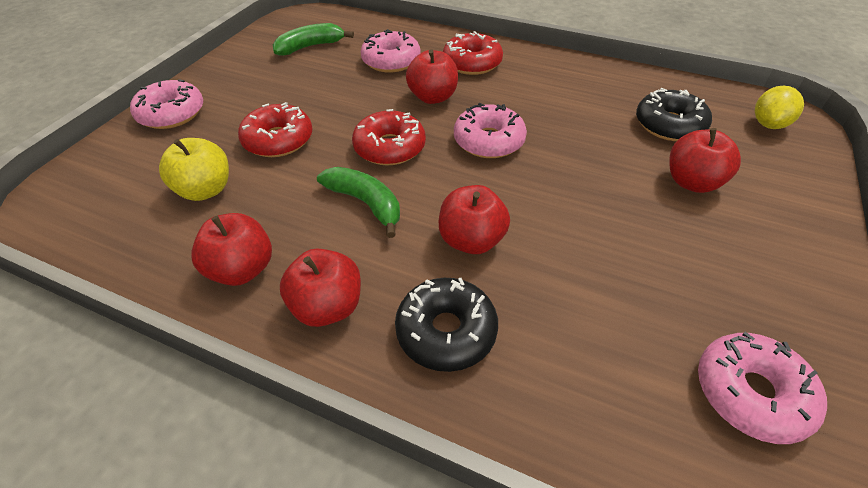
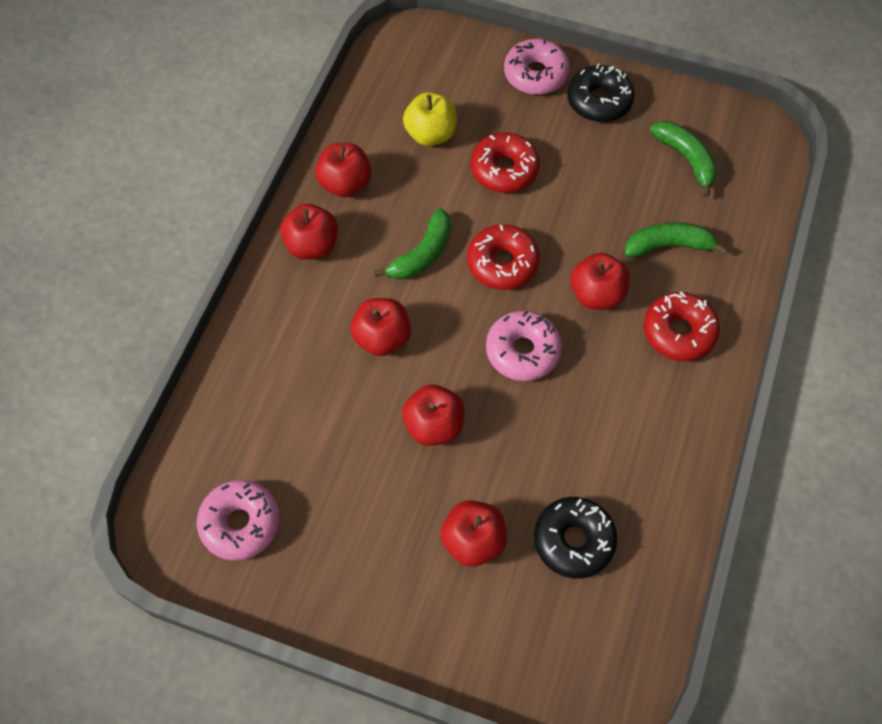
camera: 85 degrees right, 15 degrees up
(391, 61) = (668, 245): pink donut -> green banana
(446, 331) = (291, 324): black donut -> black donut (599, 101)
(576, 203) = (434, 426): none -> red apple
(768, 124) = (590, 660): yellow lemon -> none

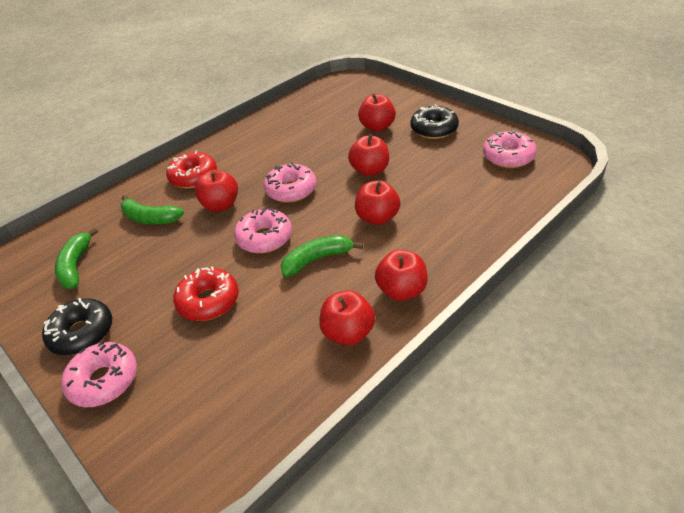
camera: 150 degrees left, 20 degrees down
(430, 134) = (243, 353): yellow apple -> none
(502, 263) = (264, 238): red donut -> pink donut
(573, 540) = (326, 118): black donut -> black donut (434, 129)

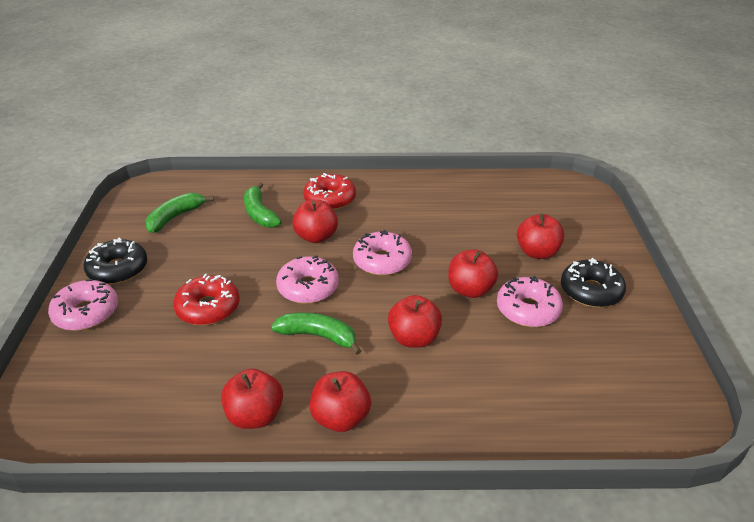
camera: 40 degrees right, 5 degrees down
(508, 157) = (628, 374): pink donut -> pink donut (528, 310)

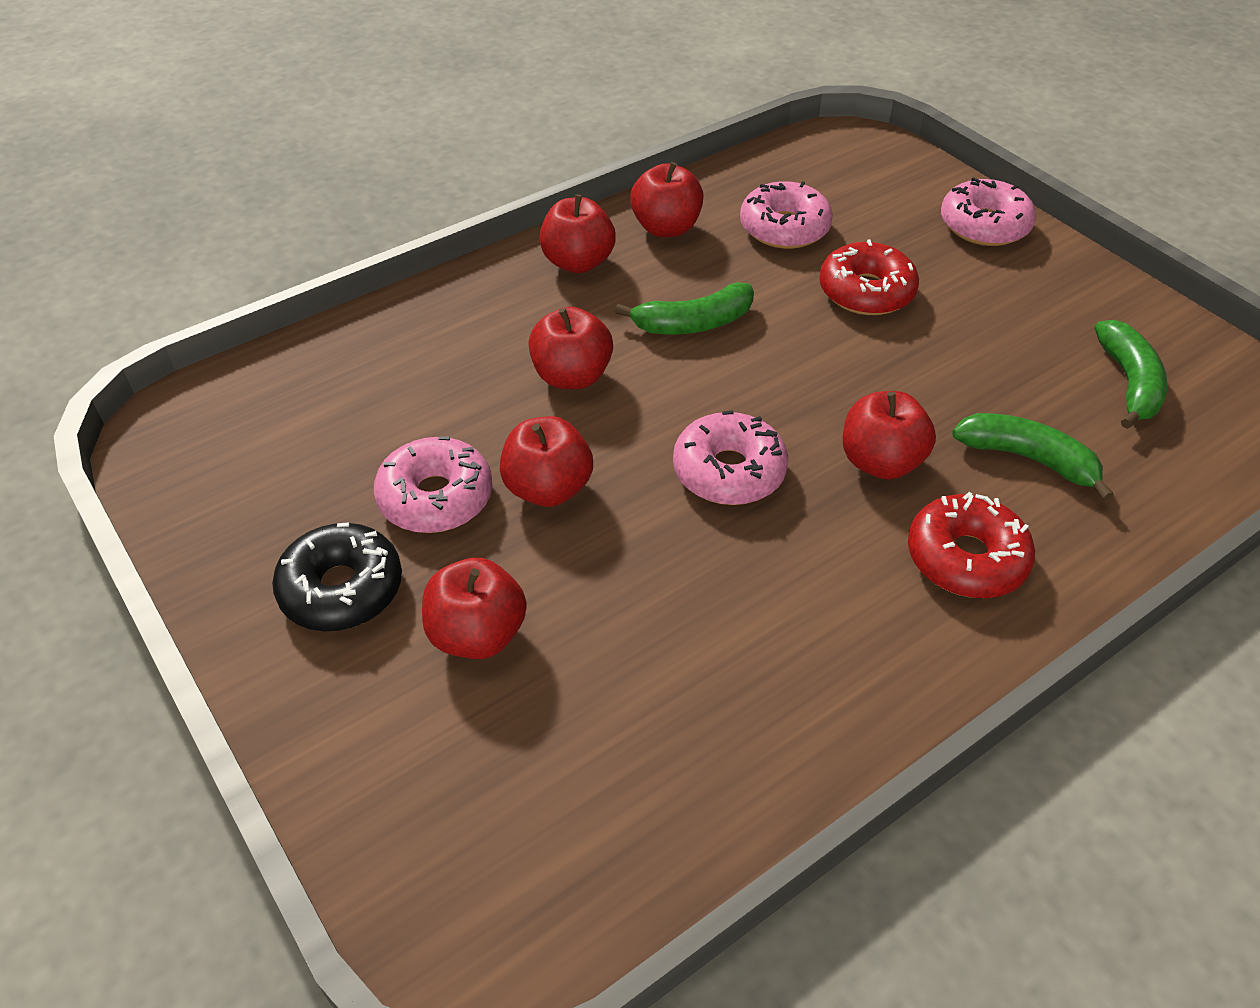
camera: 145 degrees right, 10 degrees up
(118, 269) = (1048, 280): black donut -> none
(308, 287) = (783, 375): pink donut -> pink donut (784, 228)

